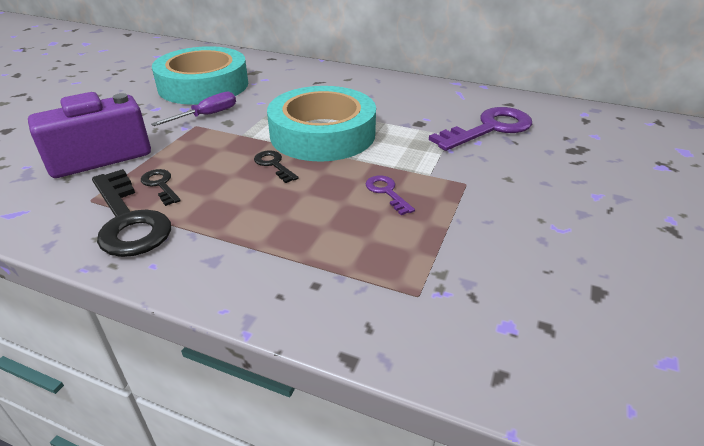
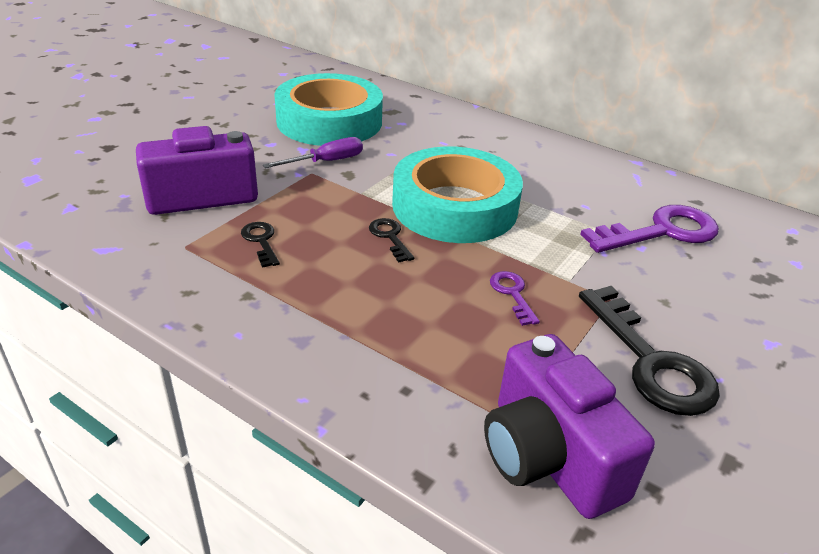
camera: 10 degrees right, 0 degrees up
(128, 220) = (221, 278): black key -> black key (651, 361)
(452, 317) = (548, 456): none -> purple camera

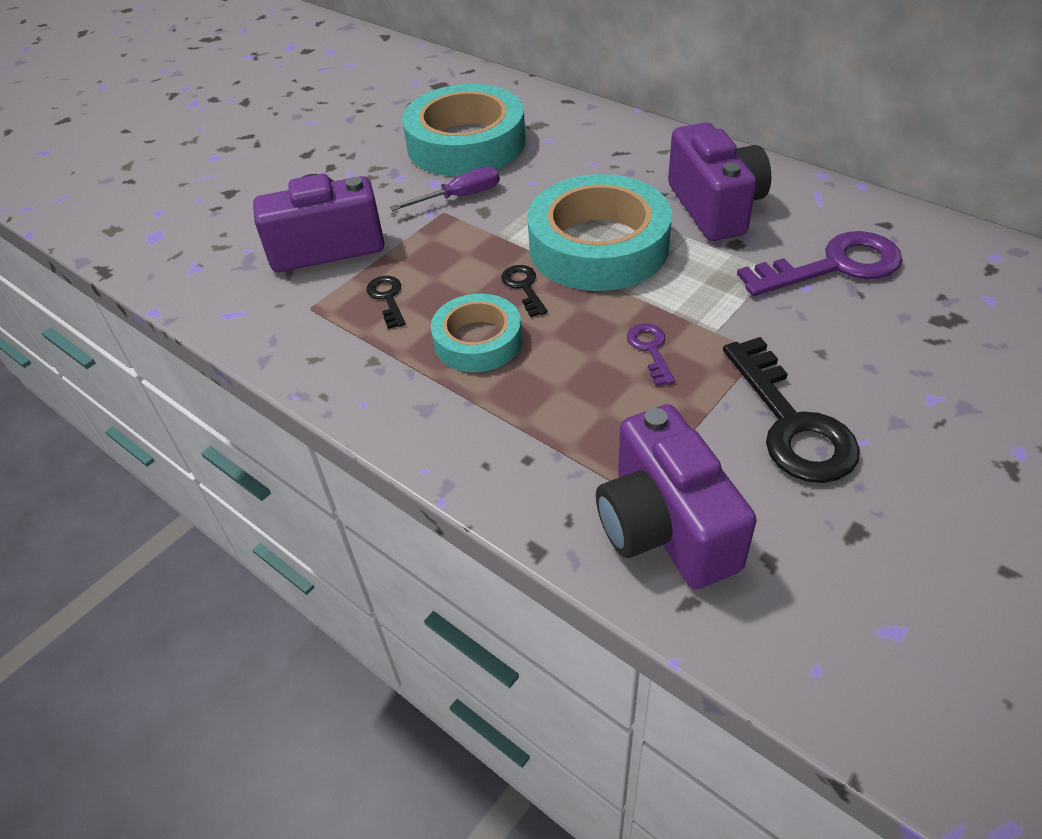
camera: 10 degrees right, 10 degrees up
(350, 281) = (478, 340): none -> turquoise tape
(552, 181) = (715, 207): none -> purple camera

